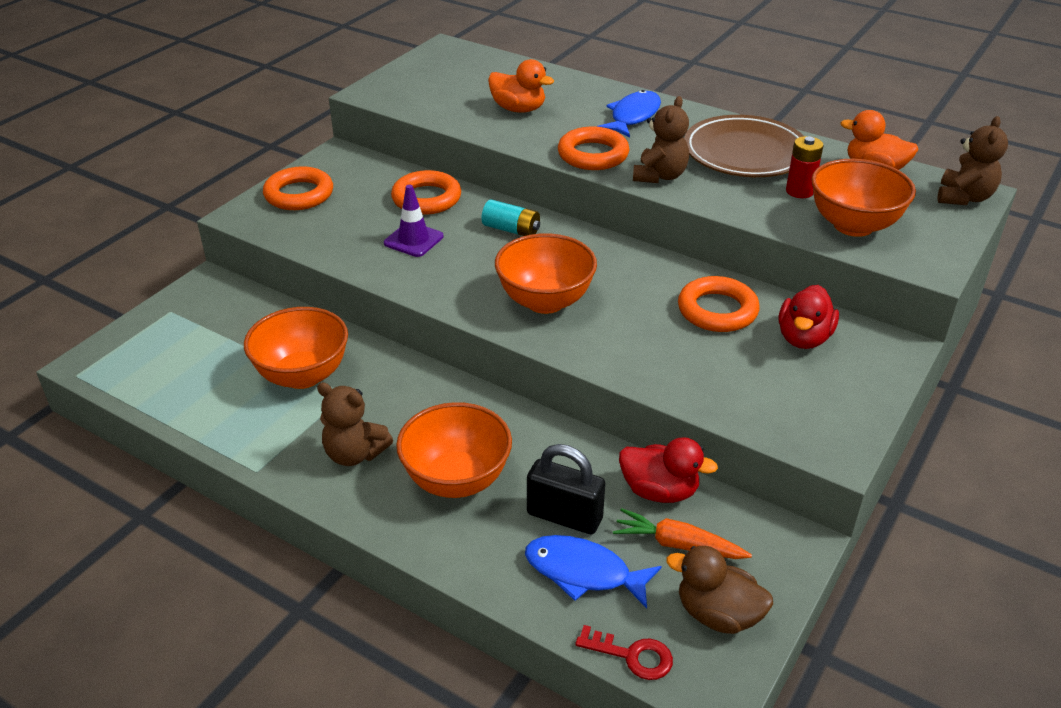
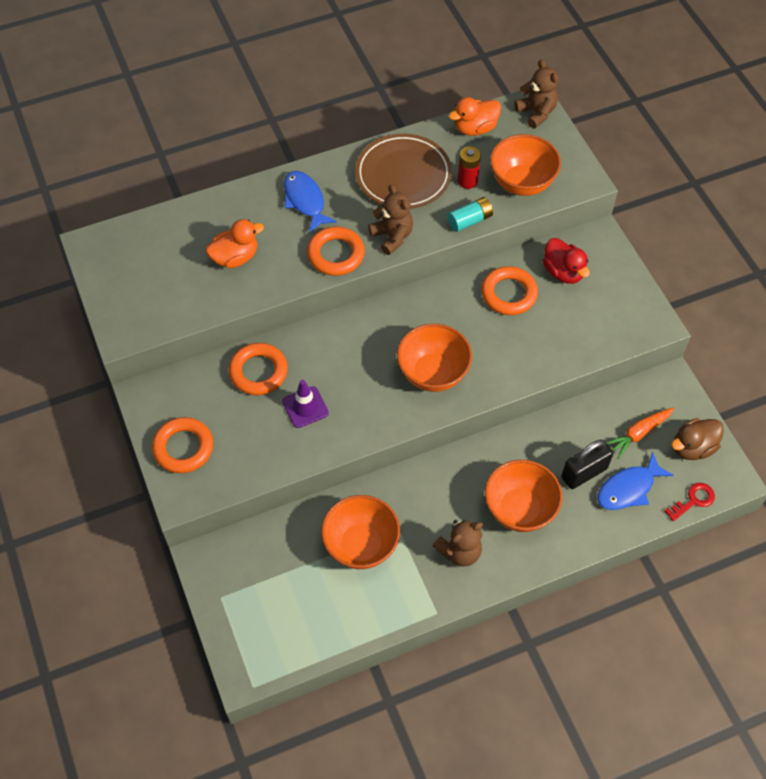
camera: 55 degrees left, 20 degrees up
(511, 230) = (339, 345): turquoise battery -> turquoise battery (469, 220)
(659, 491) = (596, 416): red duck -> none

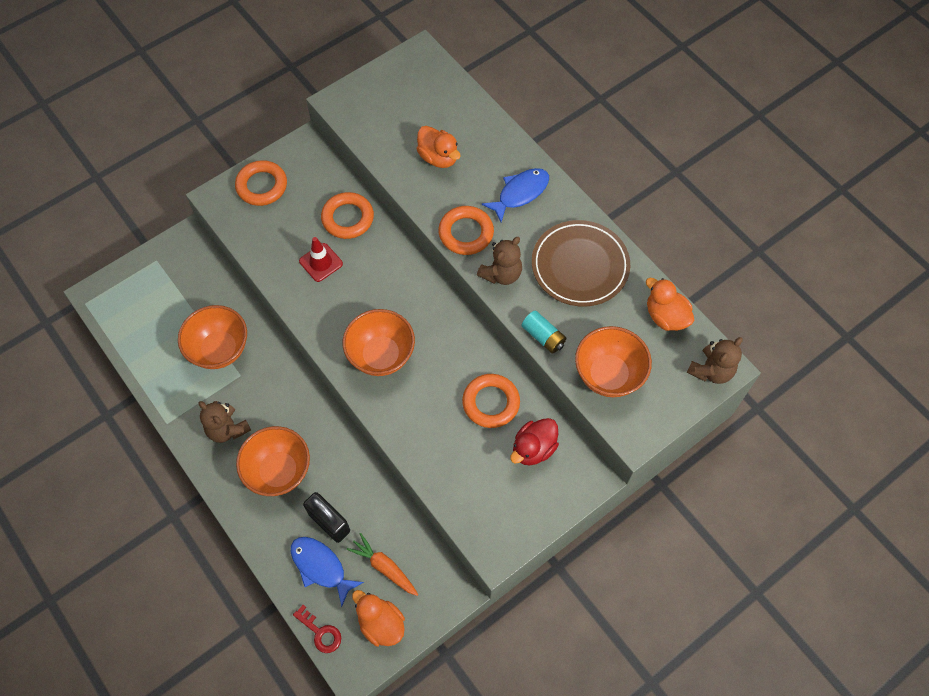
camera: 75 degrees right, 5 degrees up
(305, 407) = (321, 262): purple traffic cone -> red traffic cone
(467, 181) = (593, 324): red battery -> none
(692, 447) = (381, 623): brown duck -> orange duck

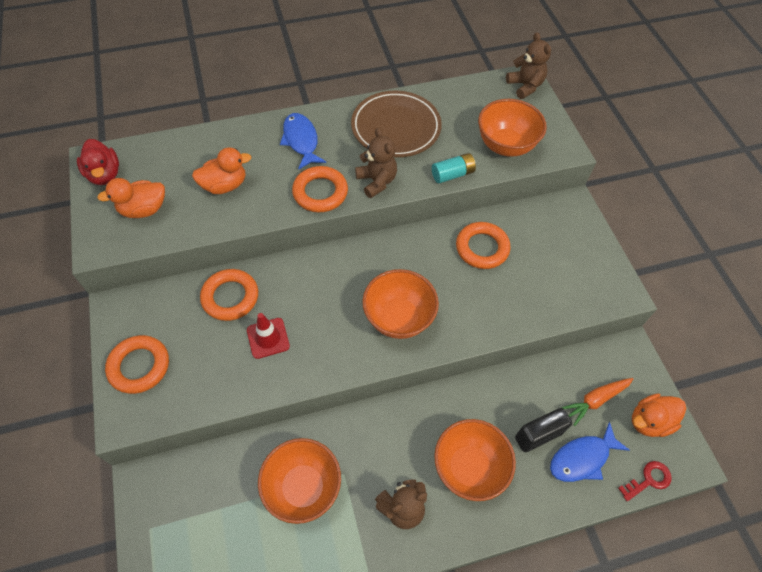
camera: 70 degrees left, 5 degrees down
(533, 449) = (536, 233): red duck -> red duck (104, 175)
(665, 316) = (467, 94): orange duck -> orange duck (144, 209)

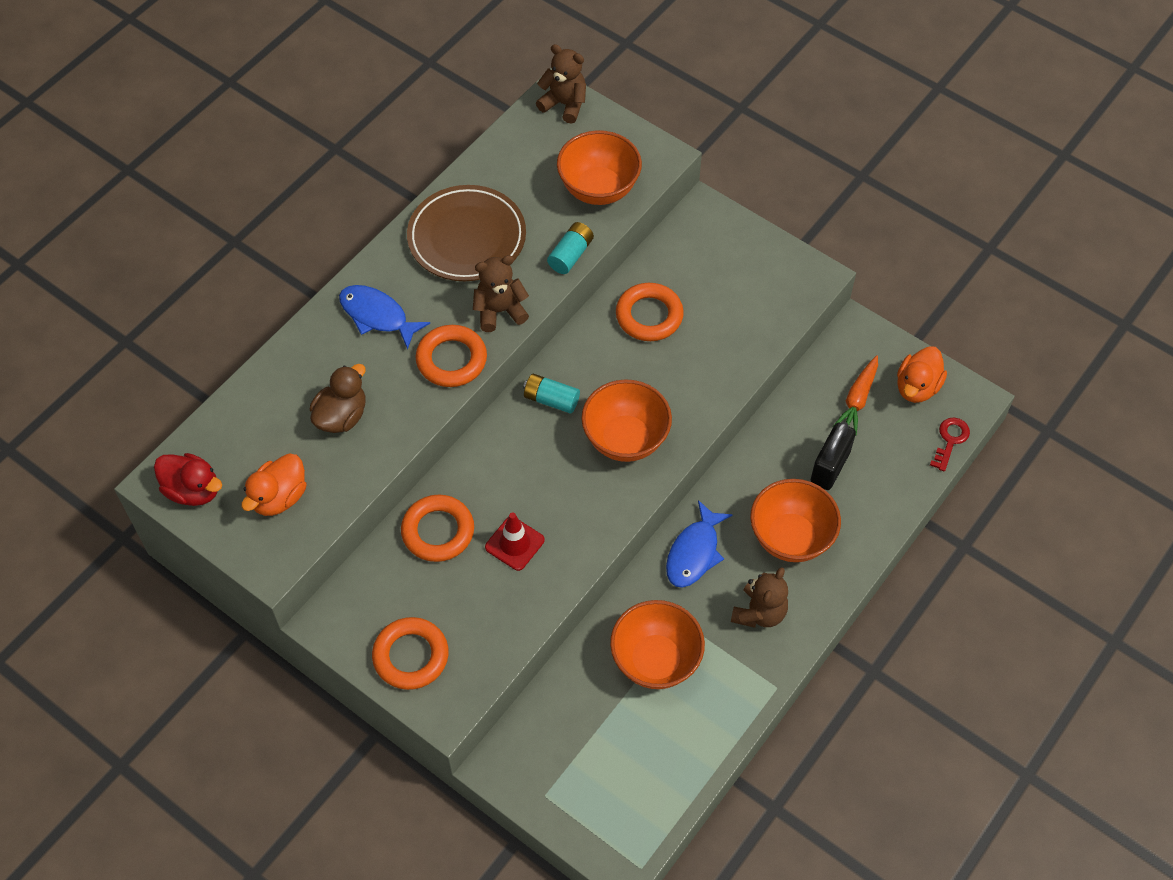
camera: 35 degrees left, 0 degrees up
(225, 185) = (341, 416): orange duck -> brown duck
(373, 261) = (551, 400): none -> turquoise battery
(376, 181) = (500, 311): brown teddy bear -> brown teddy bear turned 45 degrees counterclockwise
(582, 458) = (882, 460): blue fish -> blue fish (694, 552)

